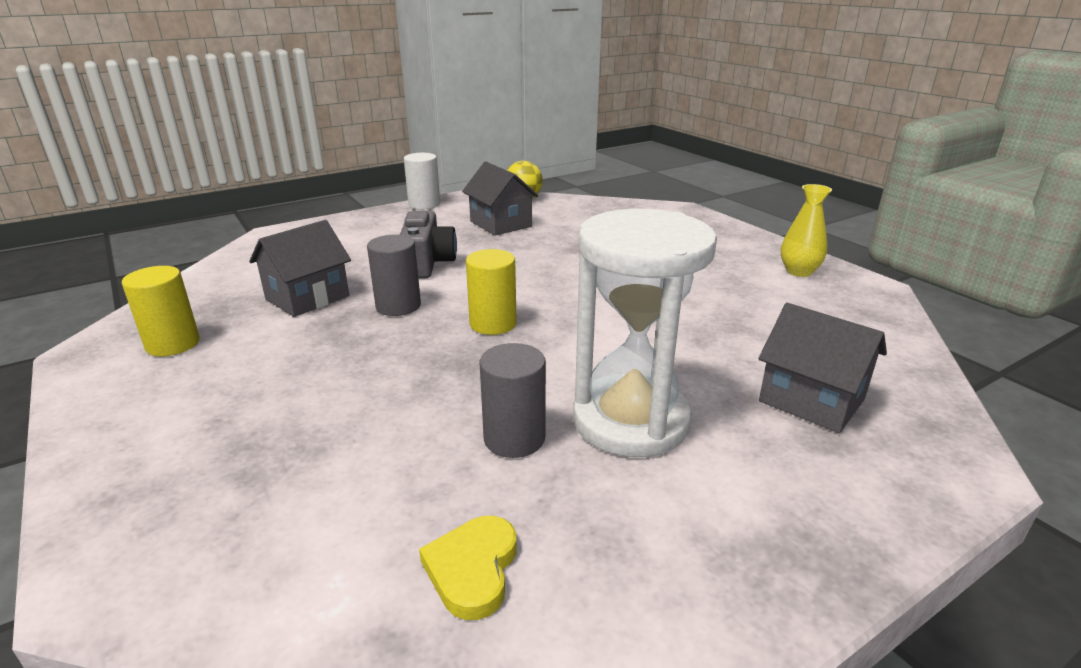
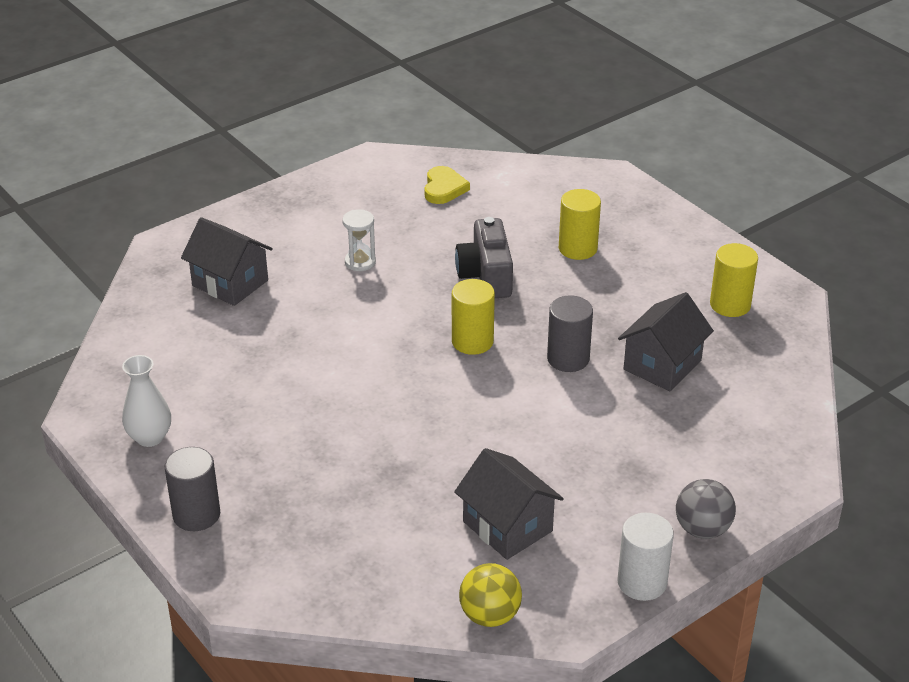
camera: 175 degrees right, 10 degrees up
(298, 424) = (577, 248): none -> yellow cylinder
(367, 219) = (702, 529): none -> grey ball
(427, 263) = (569, 428): grey camera -> grey camera (486, 276)
(514, 438) = (435, 247): grey cylinder -> grey cylinder (196, 514)
(630, 420) = (360, 262): white hourglass -> white hourglass, size x0.40
(799, 271) = (150, 437): yellow vase -> white vase

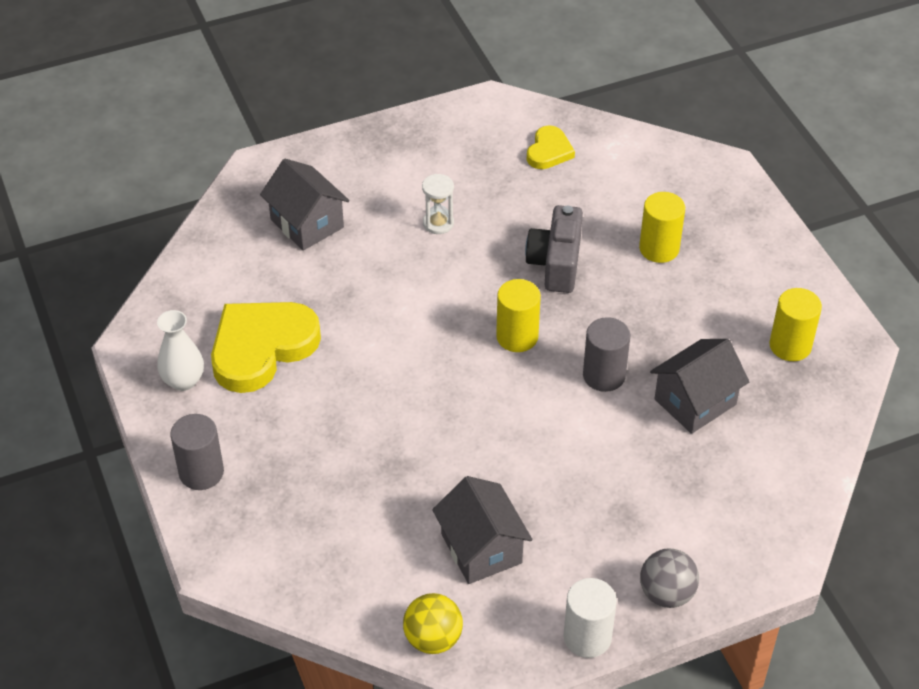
camera: 15 degrees right, 10 degrees up
(221, 395) = (261, 348): none -> yellow heart

